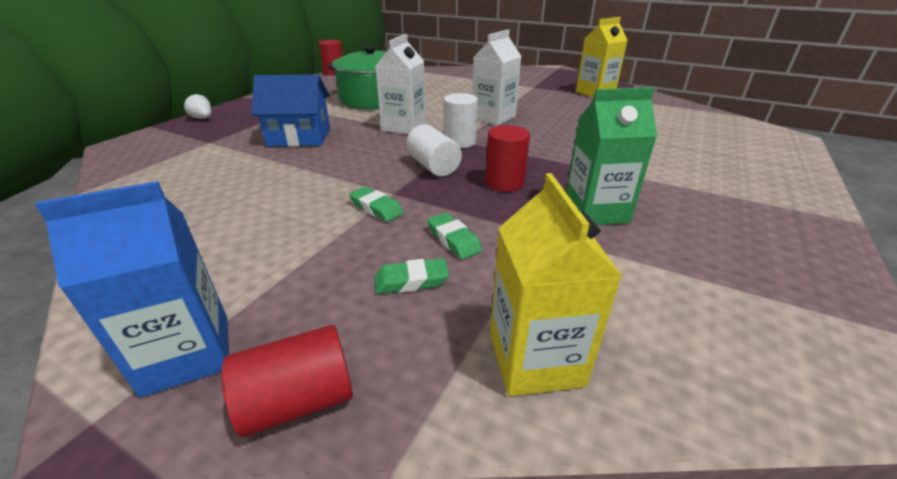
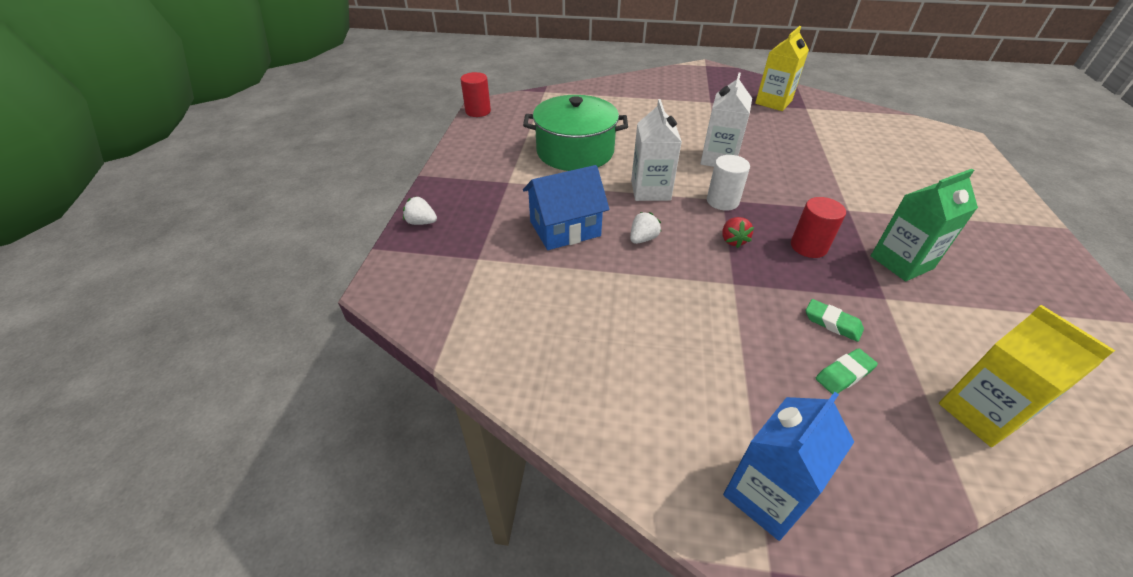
camera: 20 degrees left, 10 degrees up
(298, 400) = (879, 500): red cylinder -> none
(353, 152) = (643, 239): none -> white strawberry
(376, 208) = (739, 305): green eraser -> none
(433, 166) = (733, 240): white cylinder -> red strawberry

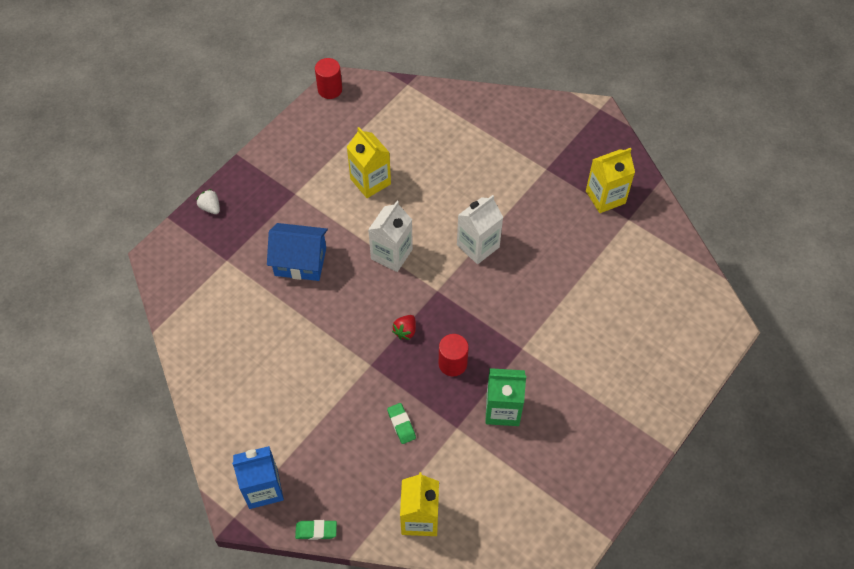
camera: 30 degrees right, 15 degrees up
(575, 151) = (370, 181): green pot -> yellow carton
(643, 239) = (345, 298): white strawberry -> none
(722, 201) = (435, 292): white cylinder -> none
(844, 374) = (371, 457): green eraser -> green eraser (316, 531)

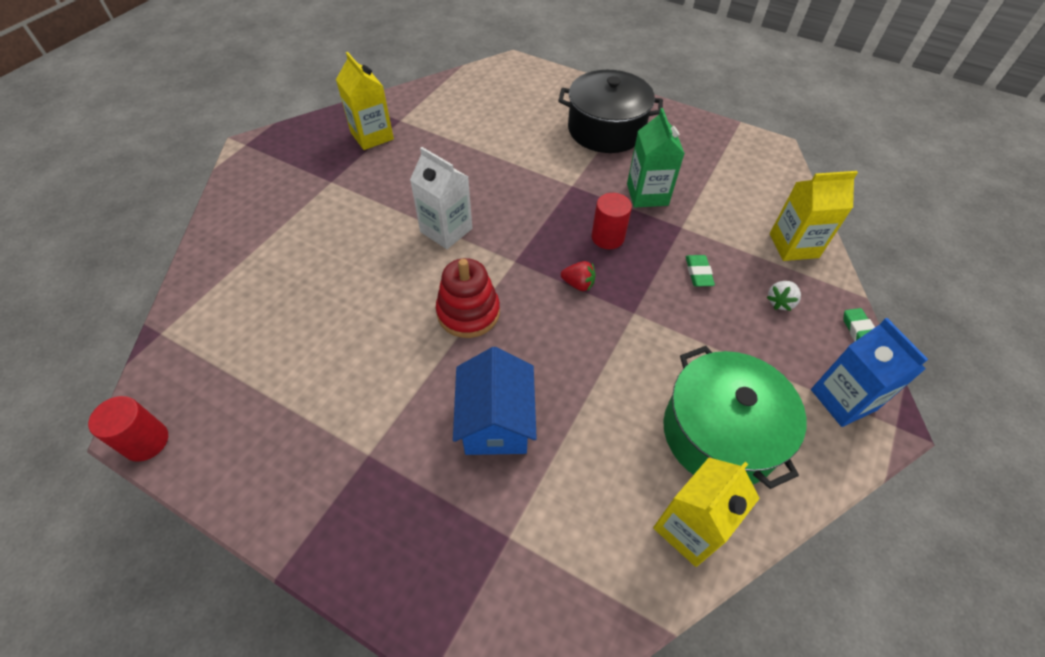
camera: 100 degrees left, 5 degrees down
(210, 207) = (401, 596): white strawberry -> white strawberry (780, 302)
(259, 393) = (720, 433): none -> green pot
(370, 181) = (346, 354): yellow carton -> yellow carton (689, 528)
(391, 254) = (468, 312): white carton -> red stacking toy
(401, 424) = (698, 273): green eraser -> green eraser turned 60 degrees counterclockwise
(603, 395) = (606, 130): none -> black pot

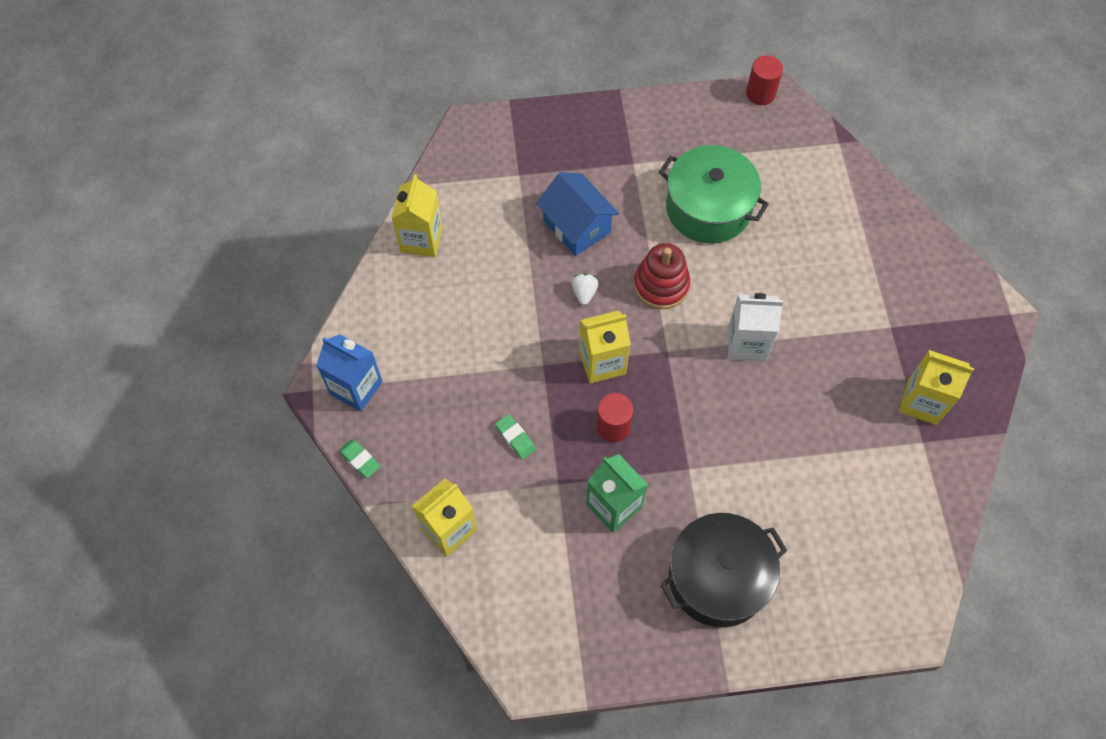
camera: 145 degrees right, 10 degrees up
(578, 284) = (602, 362): red strawberry -> yellow carton
(720, 433) = (431, 308): green pot -> green pot (708, 208)
(780, 302) = (435, 451): white strawberry -> white strawberry (584, 293)

